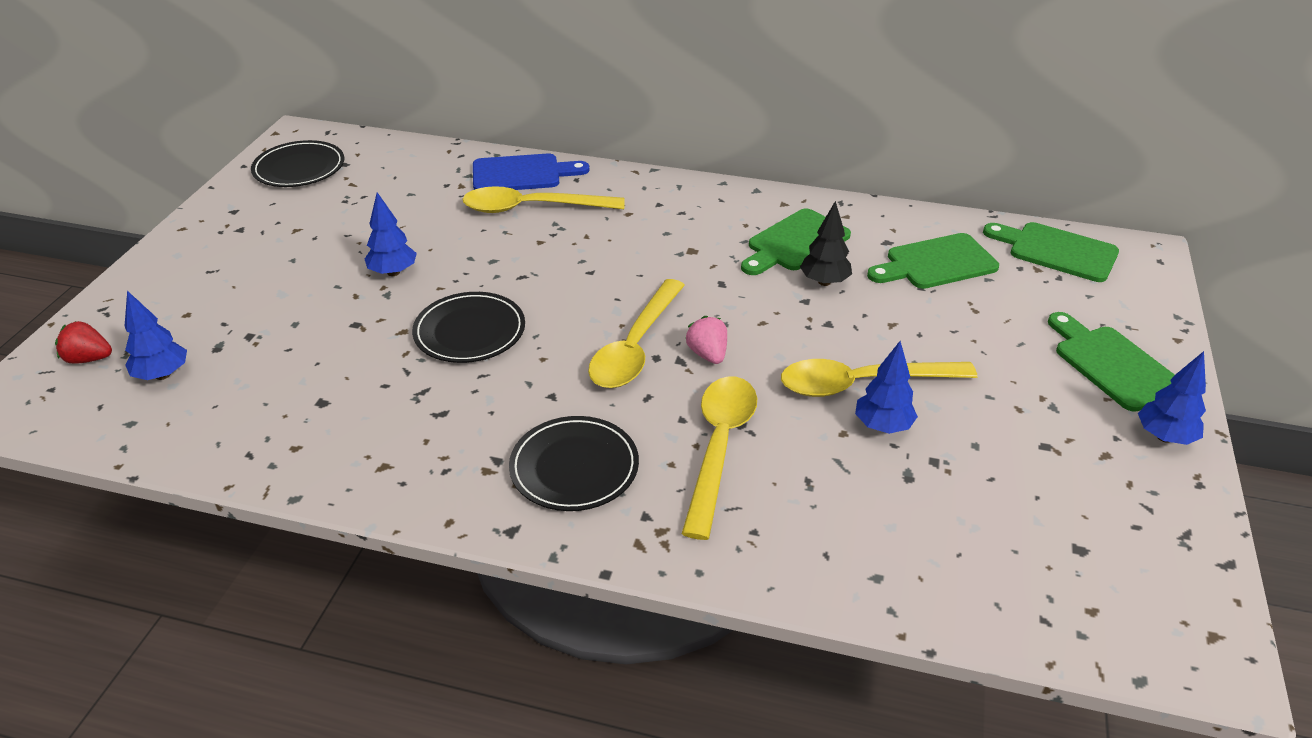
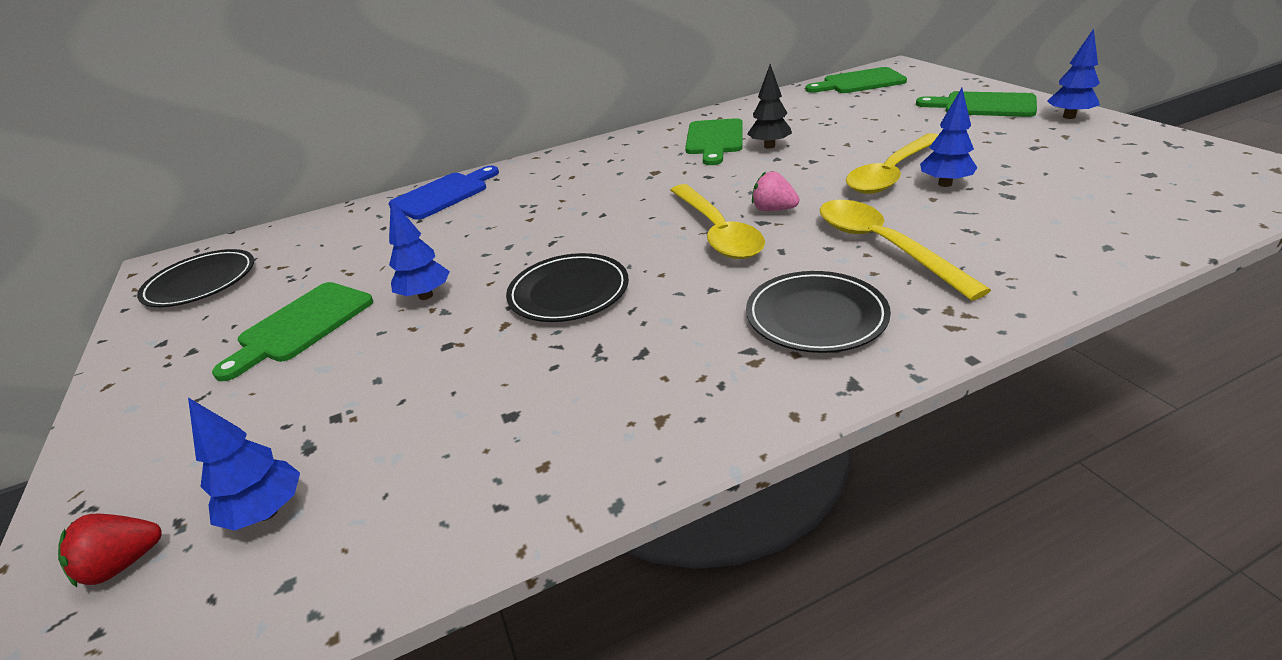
camera: 35 degrees left, 5 degrees down
(532, 208) = (488, 206): yellow spoon -> none
(936, 263) = (812, 112): green cutting board -> green cutting board (301, 326)

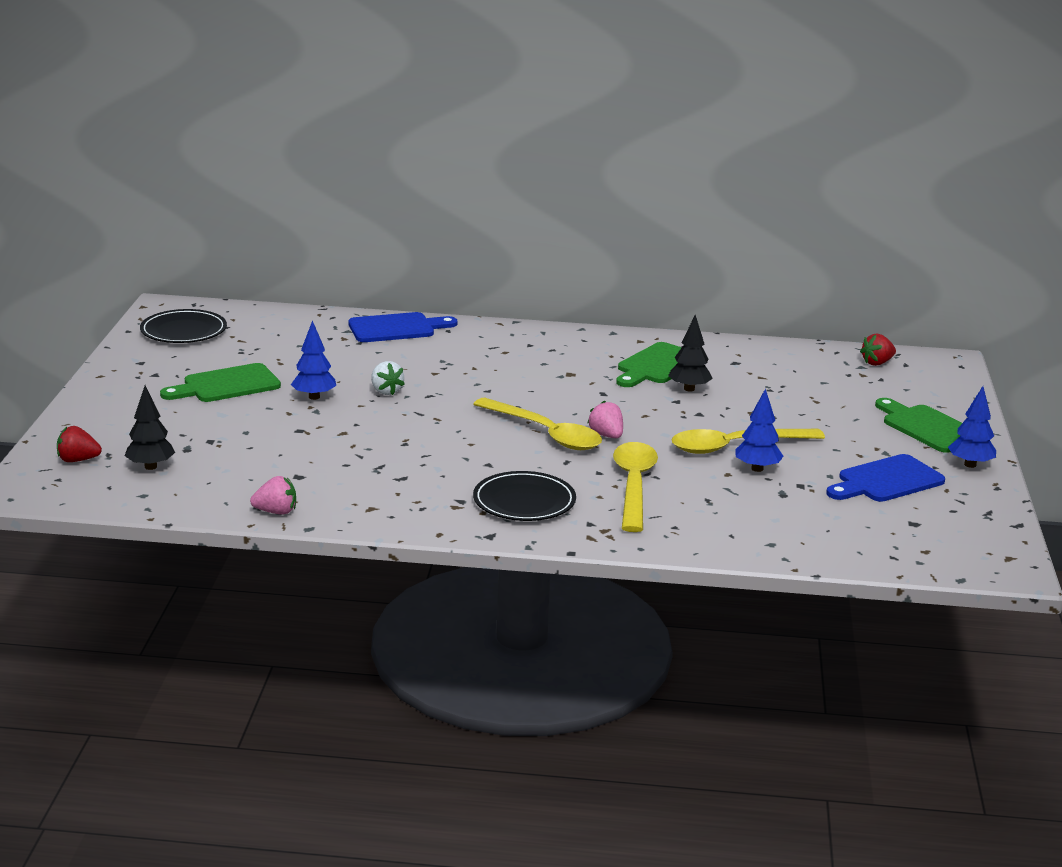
camera: 25 degrees right, 10 degrees down
(267, 512) = (150, 467): blue tree -> black tree
(501, 256) = (386, 391): none -> white strawberry
(537, 499) = (276, 512): none -> pink strawberry
(569, 292) = (401, 430): black plate -> none
(717, 232) = (545, 433): yellow spoon -> yellow spoon turned 60 degrees counterclockwise
(859, 82) = (877, 363): green cutting board -> red strawberry
(1050, 151) = (886, 481): none -> blue cutting board

